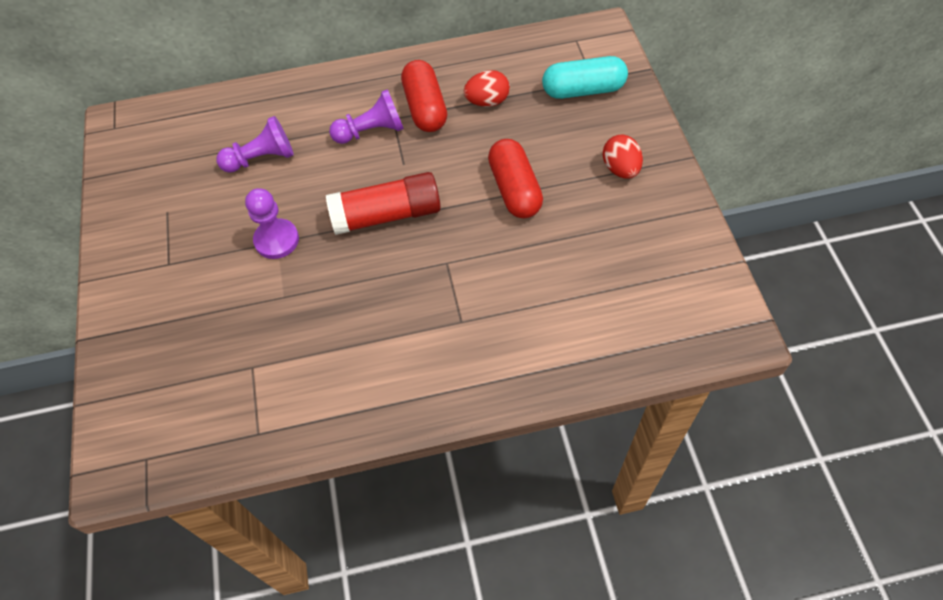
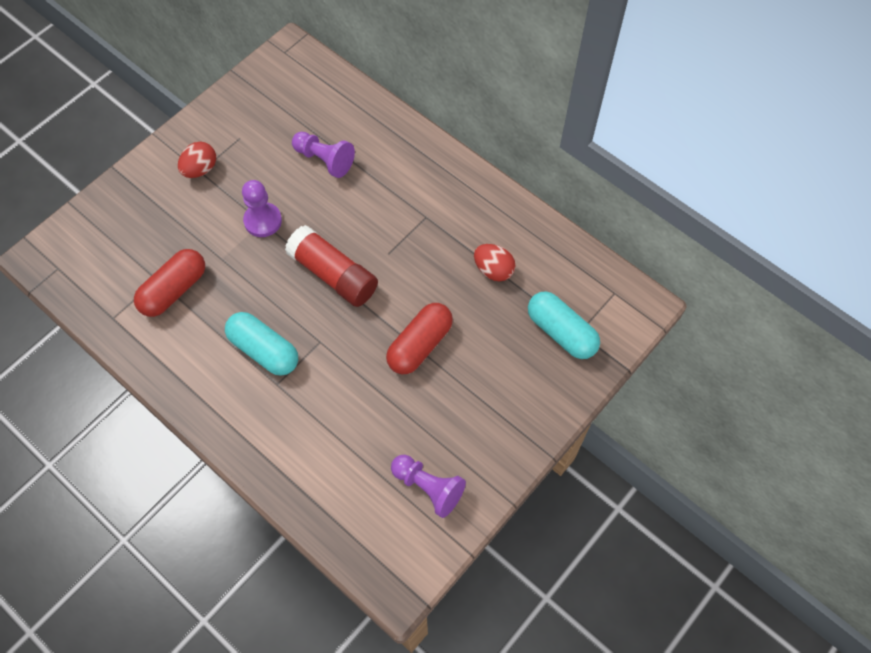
camera: 50 degrees right, 5 degrees up
(371, 131) = (402, 211): purple pawn -> purple pawn (428, 487)
(416, 313) = (264, 350): none -> turquoise capsule
(425, 108) = (453, 231): red capsule -> red capsule (174, 290)
(620, 169) = (497, 409): red egg -> red egg (200, 169)

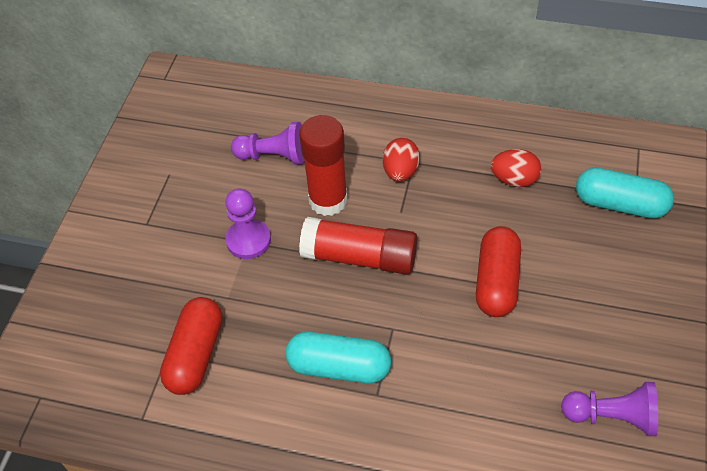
camera: 25 degrees left, 10 degrees down
(200, 169) = (146, 221): red egg -> red egg (400, 171)
(340, 217) = (328, 200): none -> red glue stick

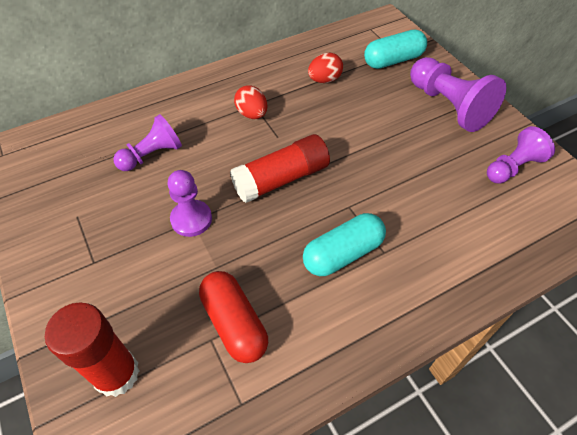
camera: 45 degrees left, 0 degrees up
(328, 200) = (222, 159): red glue stick -> red glue stick (116, 374)
(496, 281) = (377, 139): red capsule -> none
(621, 299) = (448, 106): none -> purple pawn

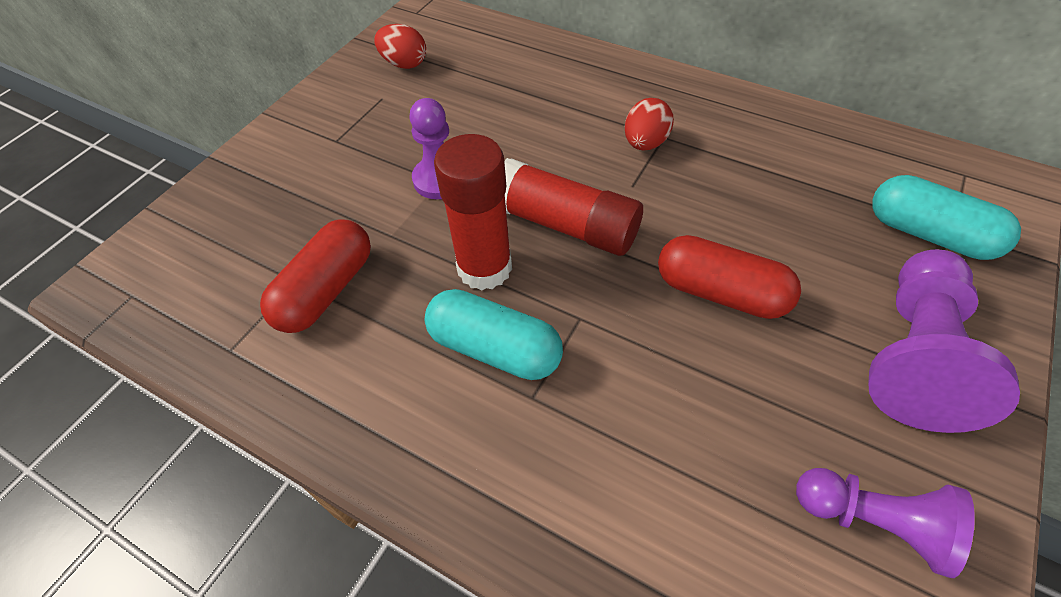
camera: 60 degrees right, 0 degrees up
(116, 374) = (220, 229): red glue stick -> red glue stick (484, 268)
(152, 155) = (502, 101): purple pawn -> none
(324, 80) = (787, 178): red egg -> red egg (404, 64)
(373, 144) = (720, 292): none -> red capsule

